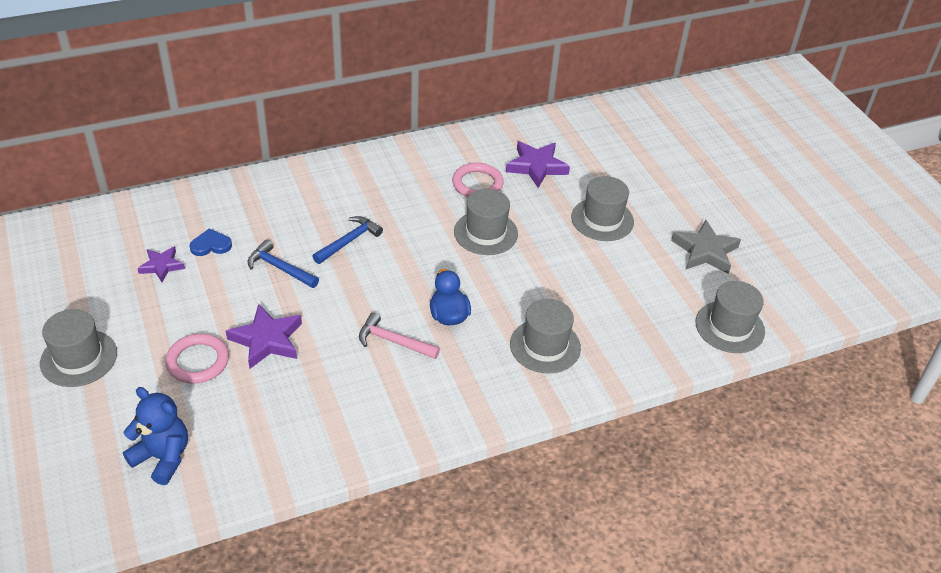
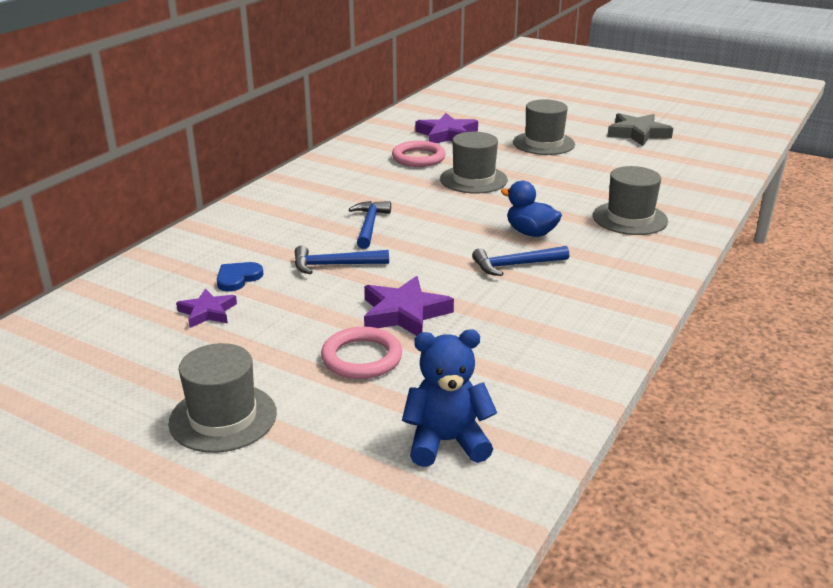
camera: 35 degrees left, 15 degrees down
(394, 341) = (516, 265): pink hammer -> blue hammer
(729, 327) = (721, 161): grey hat -> none

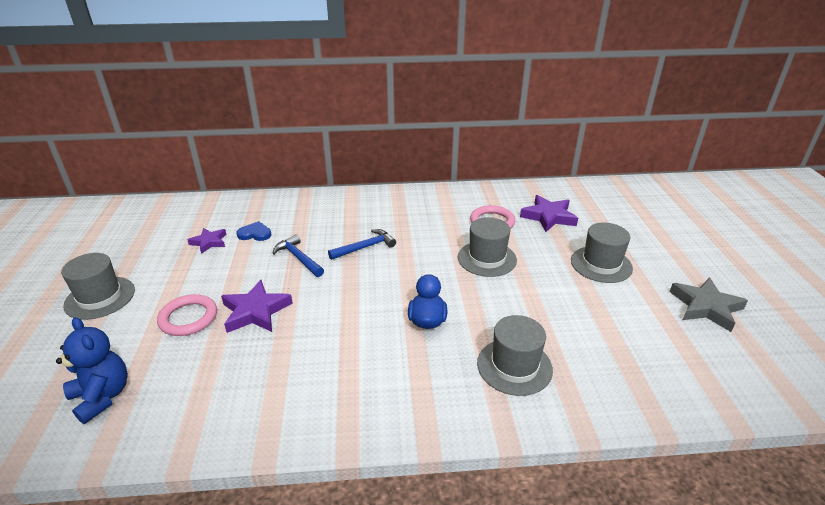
camera: 55 degrees right, 5 degrees up
(516, 265) = (366, 334): blue hammer -> none

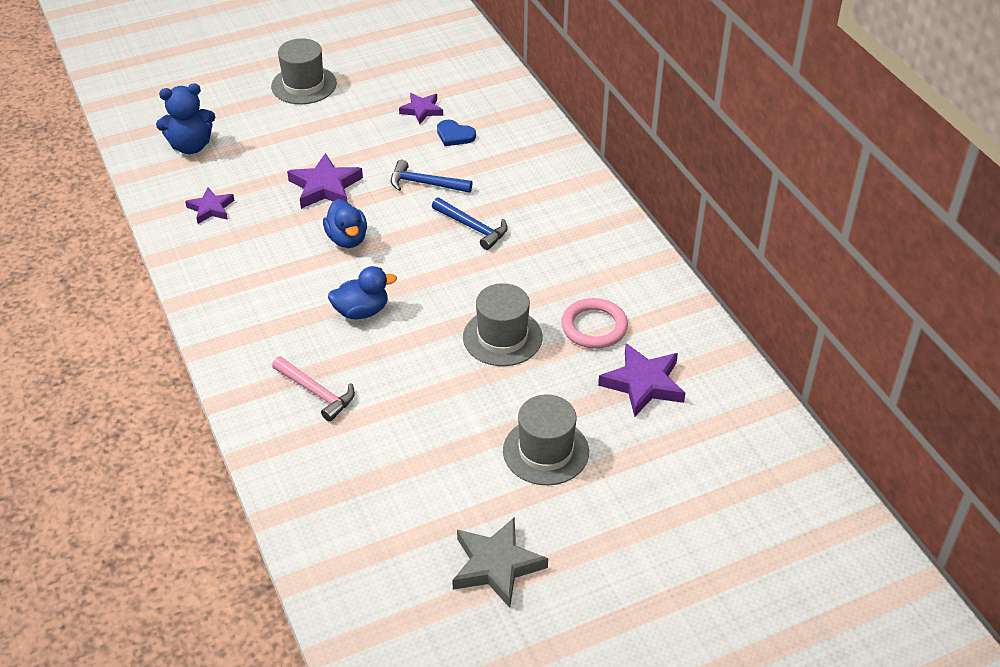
camera: 70 degrees right, 10 degrees up
(102, 396) = (191, 146): blue teddy bear -> blue teddy bear turned 45 degrees clockwise
(188, 318) = (298, 149): pink ring -> none
(219, 397) = (211, 208): none -> purple star
(255, 234) = (454, 135): blue heart -> blue heart turned 135 degrees clockwise
(298, 258) = (425, 184): blue hammer -> blue hammer turned 105 degrees counterclockwise
(333, 311) = (347, 239): none -> blue duck
(514, 366) = (316, 392): grey hat -> pink hammer

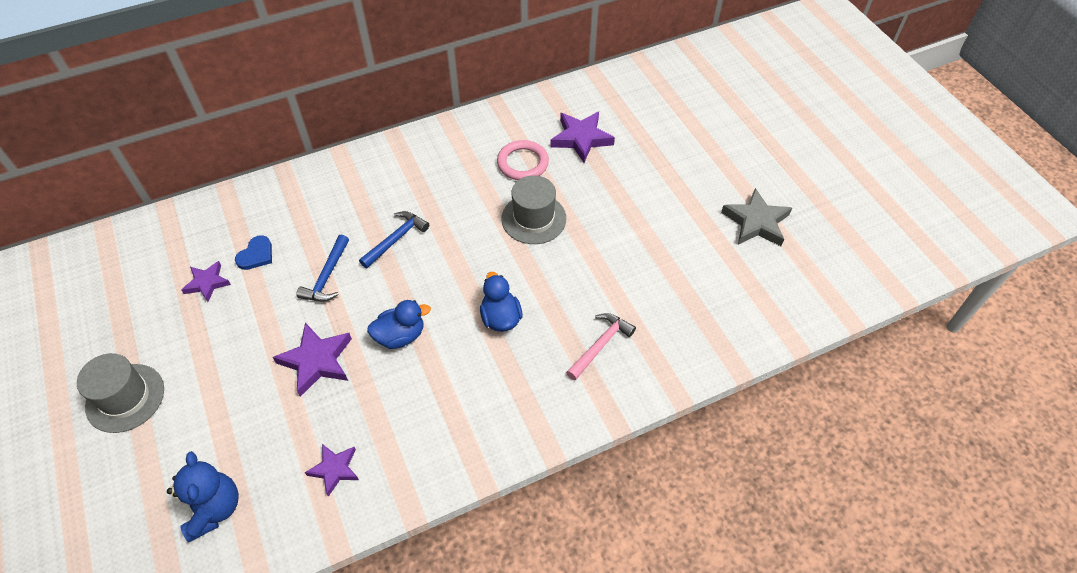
camera: 90 degrees left, 10 degrees up
(545, 451) = (650, 194): grey hat -> none

